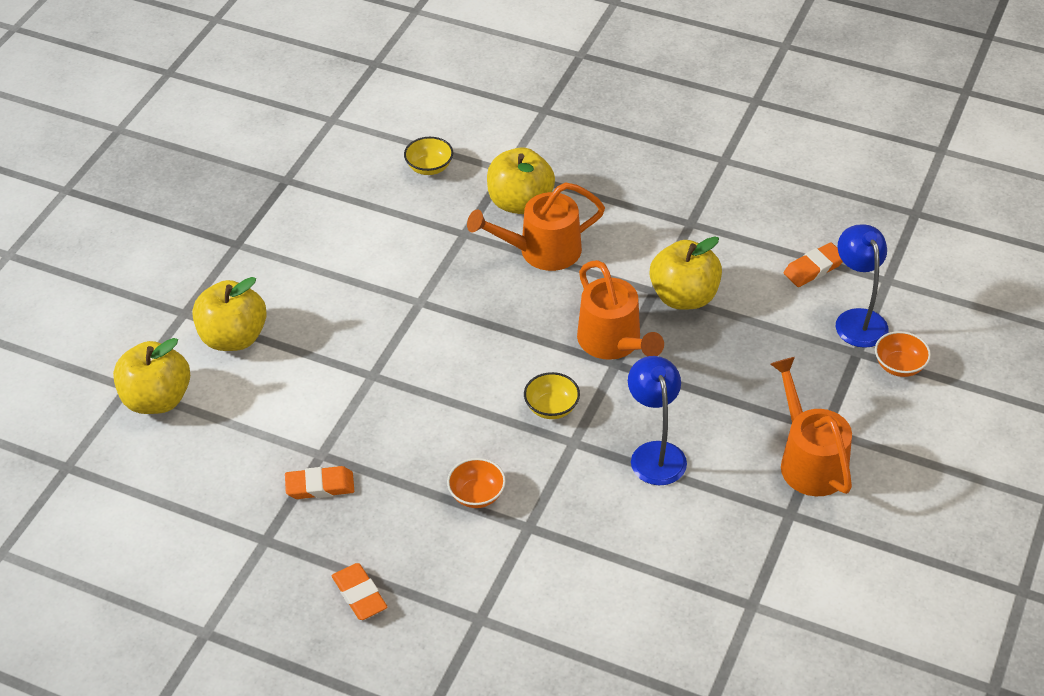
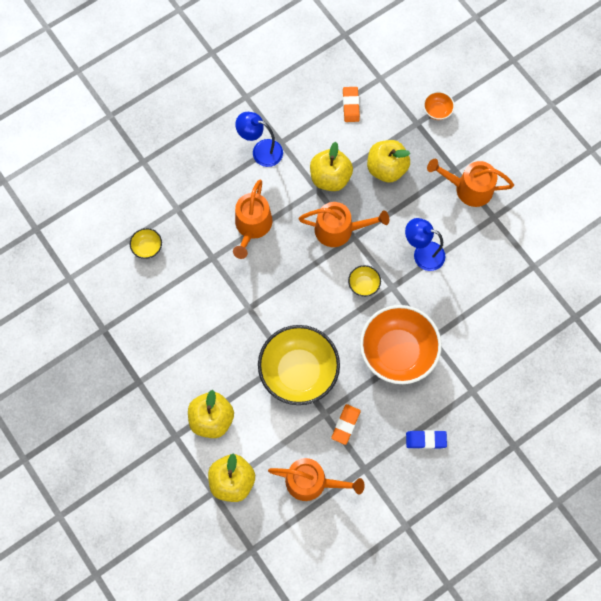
camera: 60 degrees left, 25 degrees up
(208, 487) = (312, 481): none -> orange watering can
(359, 595) = (426, 440): orange eraser -> blue eraser
(365, 396) = (298, 371): none -> yellow bowl
(477, 495) = (397, 351): orange bowl -> orange bowl, size x2.39
(520, 203) = (208, 216): yellow apple -> yellow apple (386, 168)
(857, 319) = (396, 109): blue lamp -> blue lamp (261, 151)

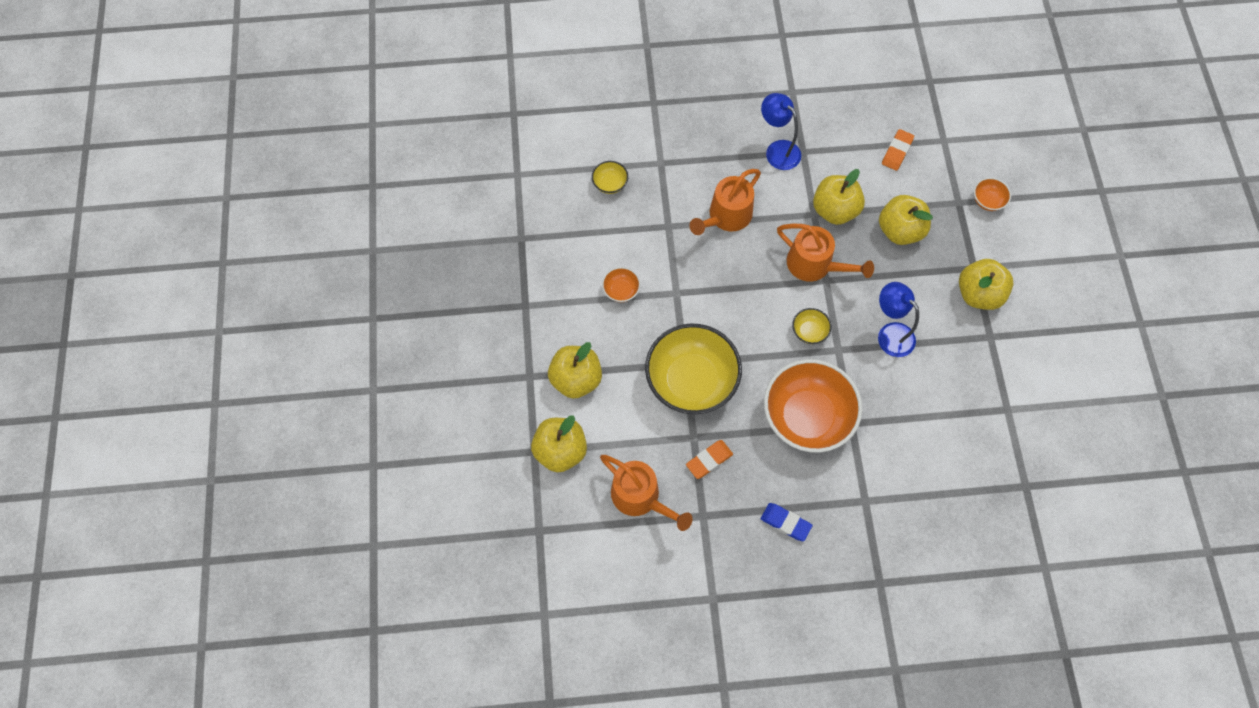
camera: 30 degrees right, 5 degrees down
(205, 329) = (621, 290): none -> orange bowl
(468, 188) = (978, 294): orange watering can -> yellow apple

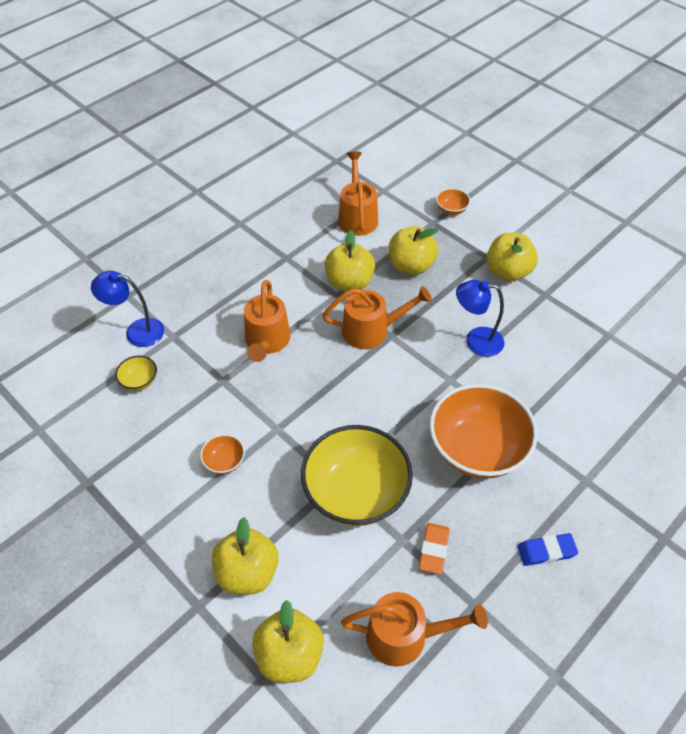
camera: 40 degrees left, 15 degrees down
(777, 150) = (265, 268): blue lamp -> blue lamp (136, 331)
(809, 331) = (415, 382): yellow bowl -> none
(897, 151) = (357, 216): orange eraser -> orange watering can

